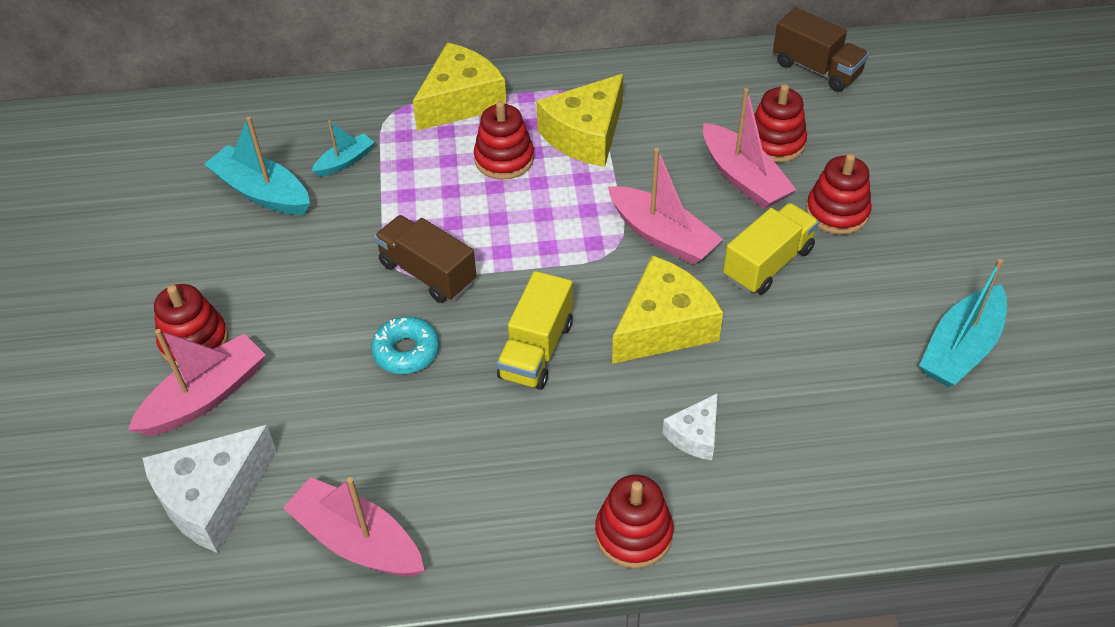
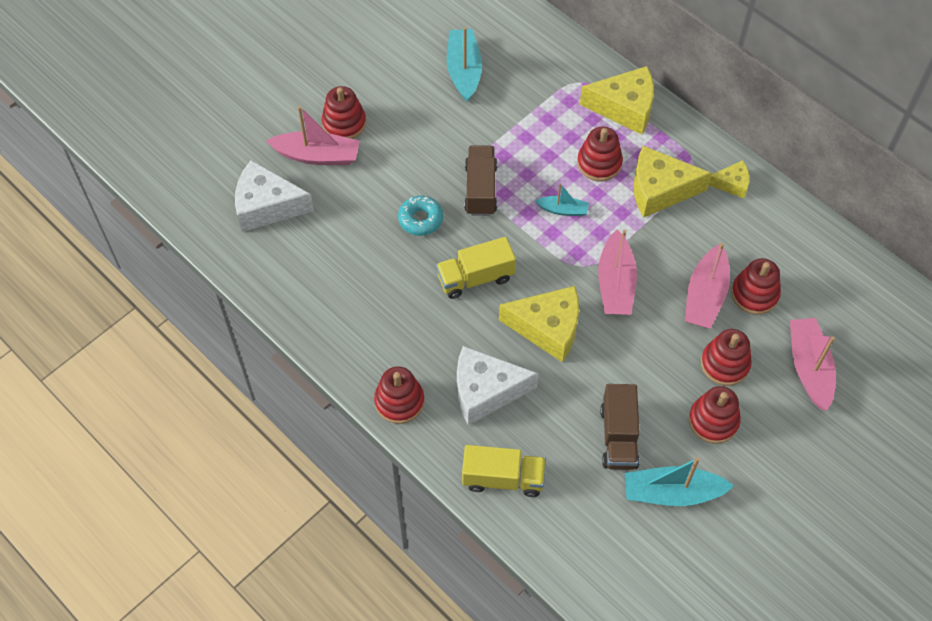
camera: 50 degrees right, 10 degrees up
(345, 161) = (522, 89): turquoise boat -> turquoise boat (563, 210)
(357, 540) = (295, 283): pink boat -> pink boat (809, 367)
(633, 83) = (731, 184): none -> yellow cheese
(695, 435) = (486, 391): white cheese -> white cheese, size x1.86
(768, 263) = (645, 352): yellow truck -> yellow truck (503, 478)
(816, 69) = (851, 276): brown truck -> brown truck (618, 437)
(897, 262) = (713, 421): none -> red stacking toy

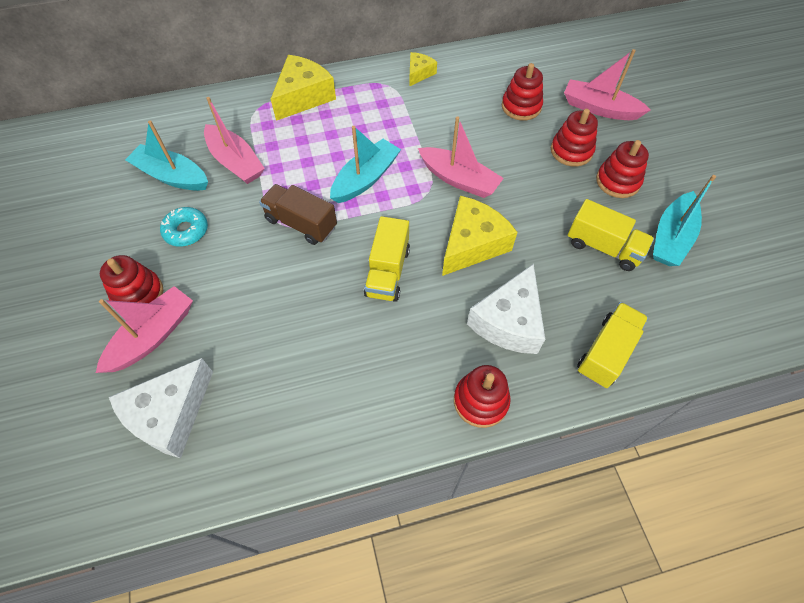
camera: 60 degrees left, 0 degrees up
(420, 219) = (295, 284): turquoise donut -> turquoise donut (186, 231)
(563, 210) = (365, 178): turquoise boat -> turquoise boat, size x1.77
(599, 163) = (340, 135): red stacking toy -> none
(618, 437) = (603, 247): brown truck -> yellow truck
(660, 190) = (393, 113): yellow cheese -> none
(705, 296) = (505, 133): pink boat -> pink boat (236, 162)

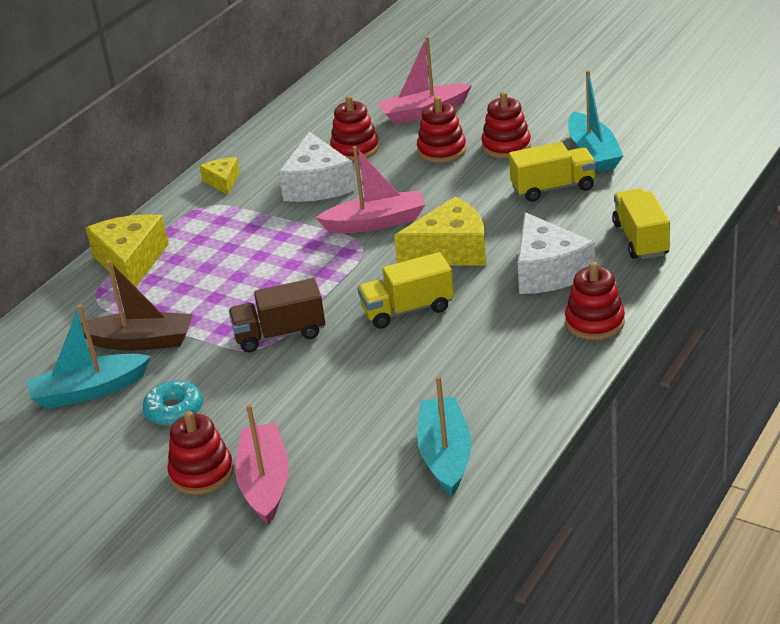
camera: 40 degrees left, 25 degrees down
(170, 415) = (366, 505): white cheese -> white cheese (318, 185)
(236, 162) = (141, 341): pink boat -> brown boat
(365, 178) = (291, 273): turquoise boat -> turquoise boat (445, 455)
(387, 272) = (407, 310): yellow truck -> yellow truck turned 105 degrees clockwise
(472, 244) = (450, 251): yellow cheese -> yellow cheese turned 75 degrees clockwise

